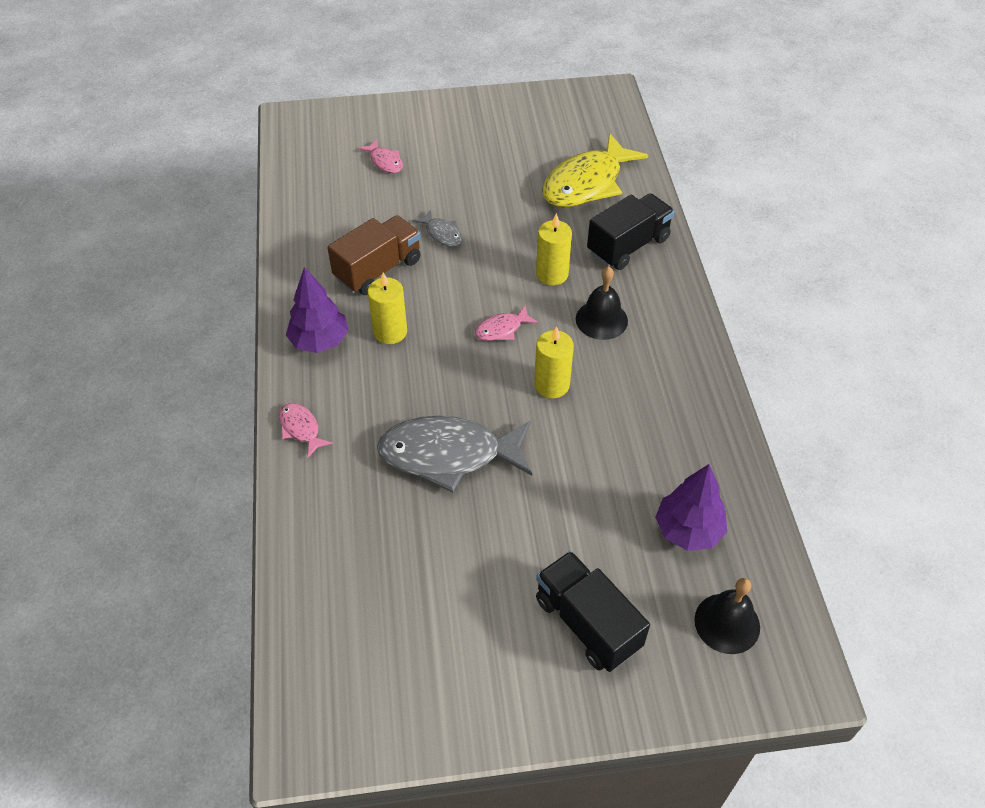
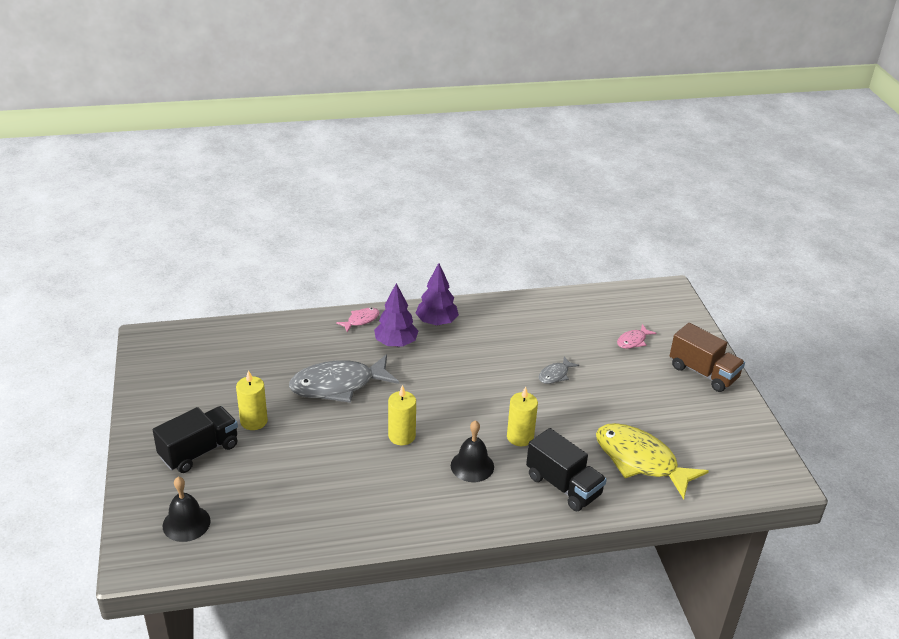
camera: 85 degrees right, 15 degrees down
(378, 269) = (510, 344): brown truck -> brown truck (703, 372)
(390, 332) = (448, 353): yellow candle -> yellow candle (254, 421)
(448, 455) = (338, 385): grey fish -> grey fish turned 105 degrees counterclockwise
(502, 329) = (456, 409): pink fish -> none
(688, 530) = (265, 507): purple tree -> purple tree (396, 343)

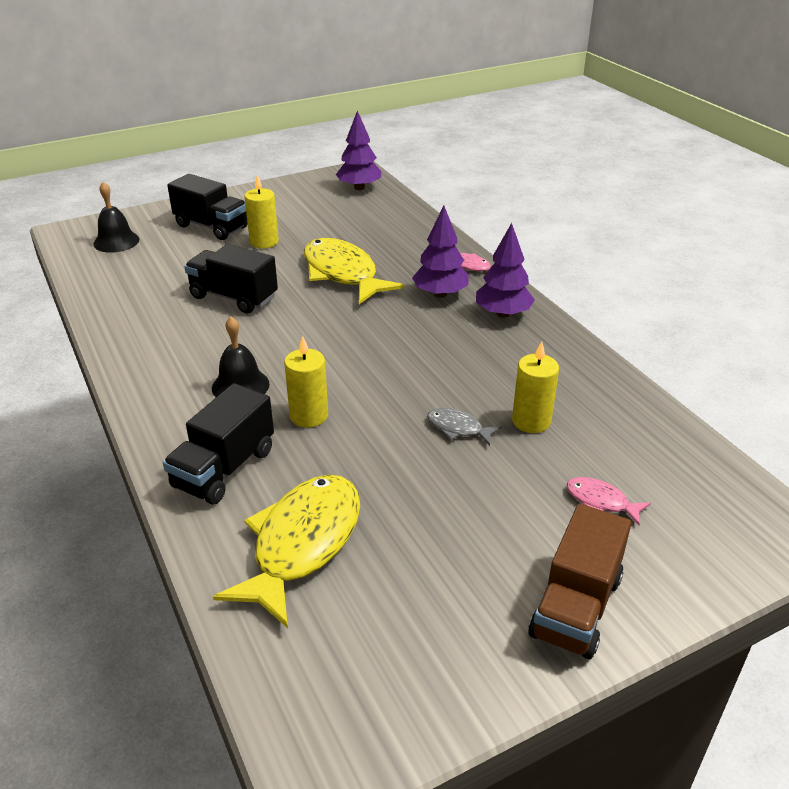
camera: 75 degrees right, 0 degrees up
(184, 344) = (359, 187): none -> purple tree
(338, 385) = (343, 274): grey fish -> yellow fish
(342, 453) = (233, 297): none -> black truck
(401, 436) = (275, 328): yellow candle -> yellow candle (531, 421)

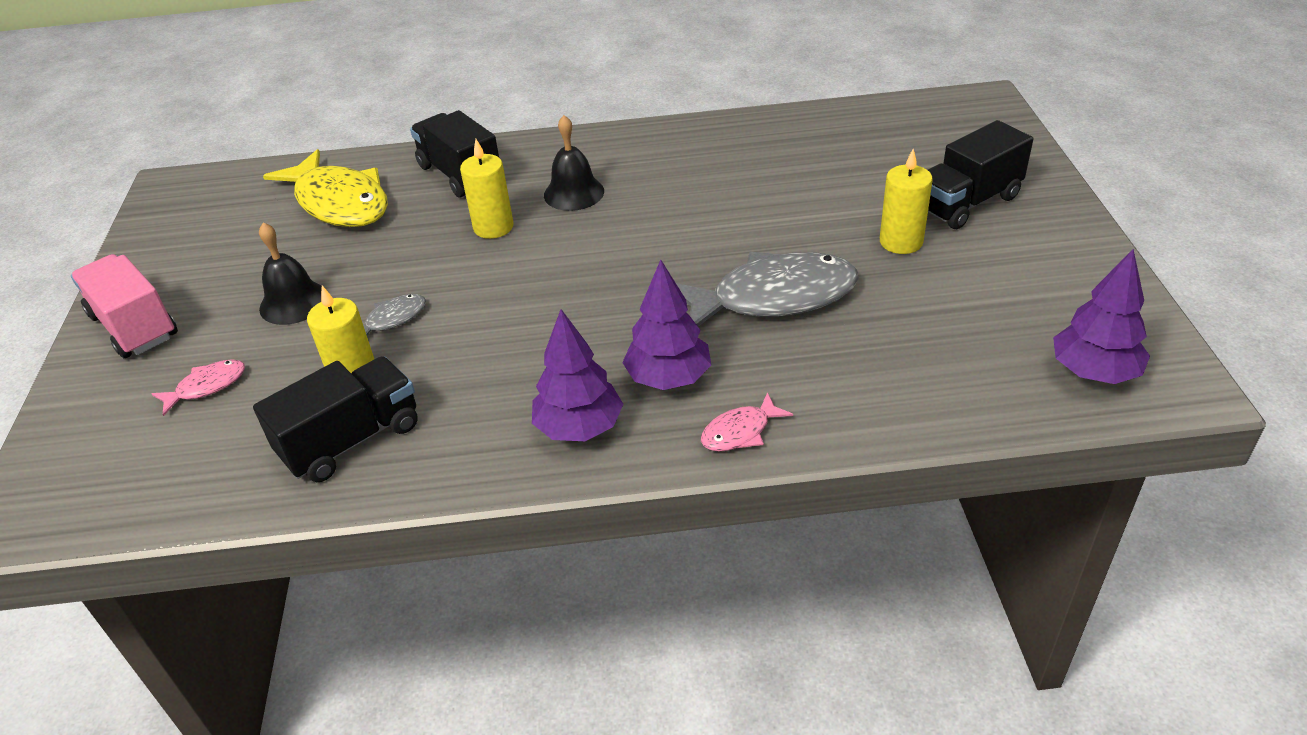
camera: 115 degrees right, 5 degrees up
(116, 241) = (943, 132): black bell -> black bell (293, 302)
(233, 297) = (756, 204): black truck -> black truck (351, 440)
(343, 274) = (773, 297): yellow fish -> grey fish
(576, 607) = (134, 326): brown truck -> pink truck

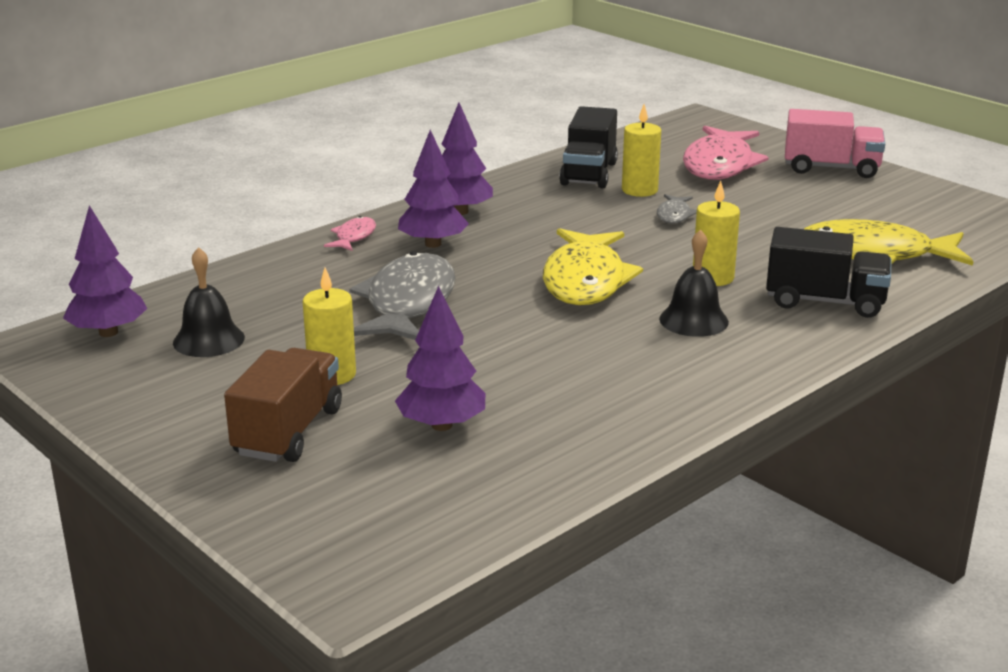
camera: 140 degrees right, 15 degrees down
(207, 387) = (719, 165): pink fish -> pink fish, size x2.18
(293, 302) = (760, 203): black bell -> black bell (209, 340)
(593, 264) = (585, 280): none -> yellow fish
(773, 297) = (408, 303): grey fish -> grey fish turned 150 degrees clockwise
(852, 172) = (441, 425): none -> purple tree
(967, 203) = (288, 432): black truck -> brown truck

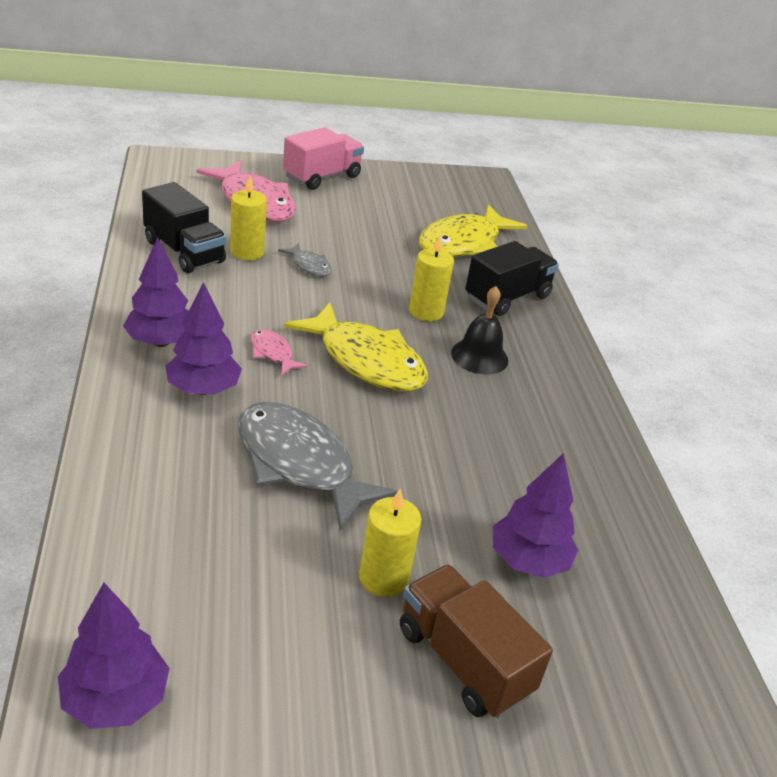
camera: 60 degrees left, 10 degrees up
(209, 340) = (225, 626): black bell -> none
(354, 237) = (125, 421): pink fish -> pink fish (272, 353)

